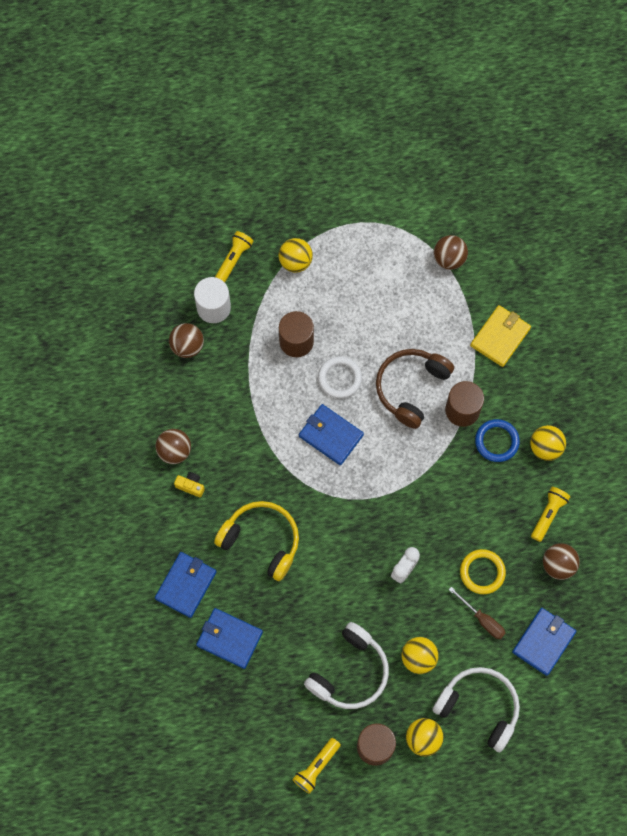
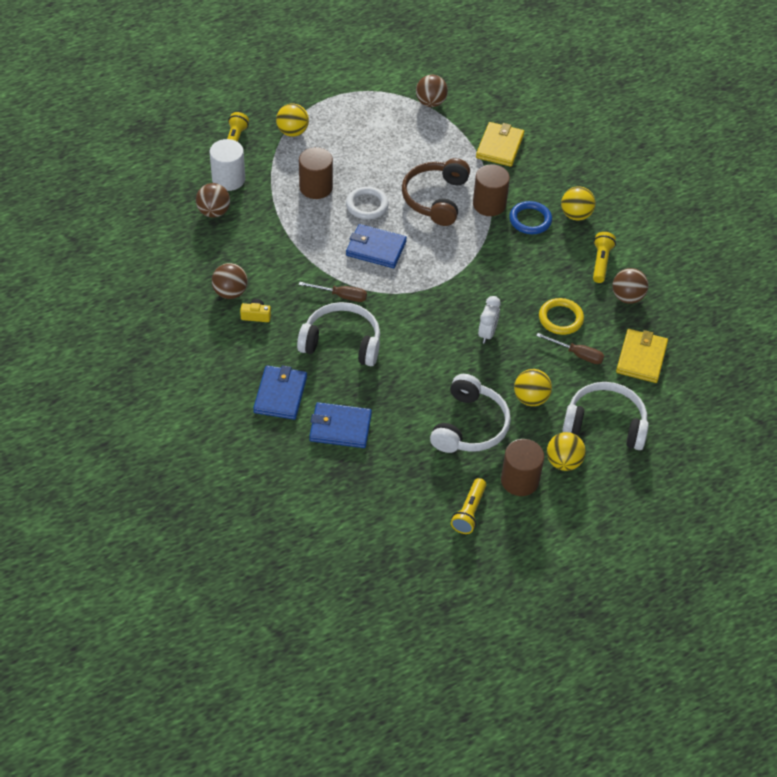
camera: 20 degrees left, 20 degrees down
(261, 540) = (342, 342): yellow headphones -> white headphones
(278, 484) = (341, 296): none -> brown screwdriver
(543, 642) = (641, 358): blue wallet -> yellow wallet

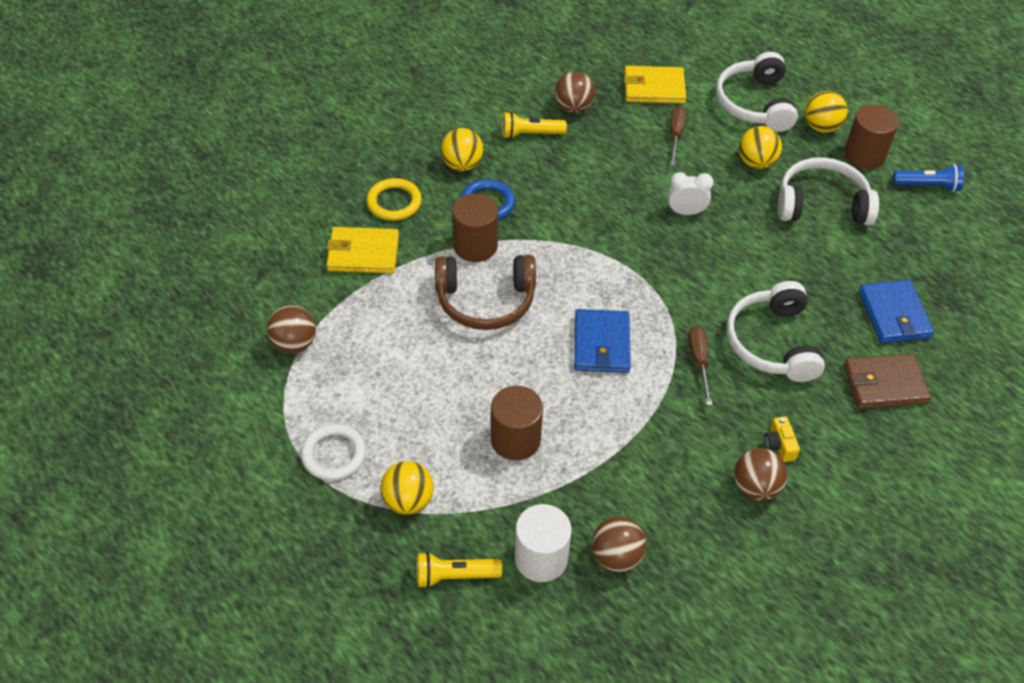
camera: 105 degrees left, 0 degrees up
(280, 394) = (884, 384): blue wallet -> brown wallet
(367, 205) = (527, 371): white ring -> white ring (334, 454)
(469, 512) = (927, 186): yellow flashlight -> blue flashlight
(560, 318) = (631, 155): yellow ring -> yellow ring (394, 202)

